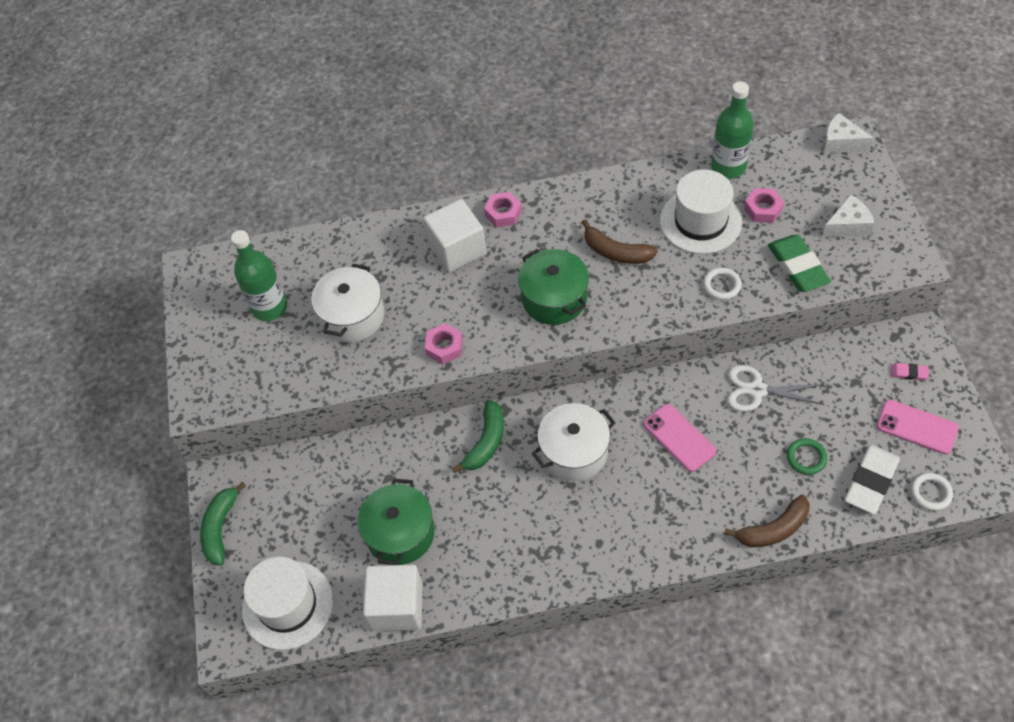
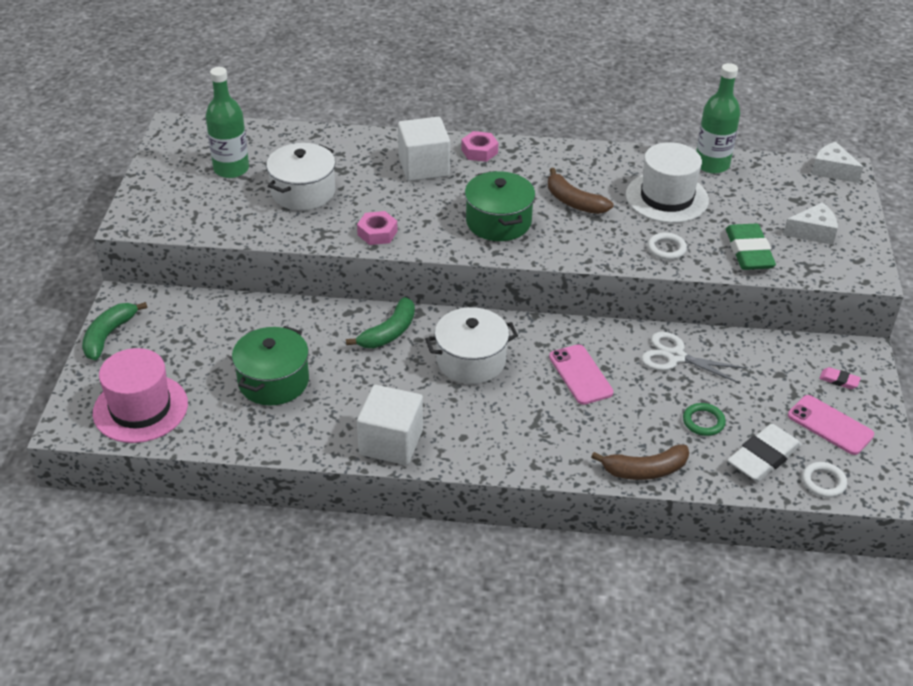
camera: 10 degrees right, 15 degrees down
(287, 605) = (140, 408): white hat -> pink hat
(397, 606) = (243, 436): white cube -> white cube (391, 442)
(763, 209) = (732, 202): pink nut -> none

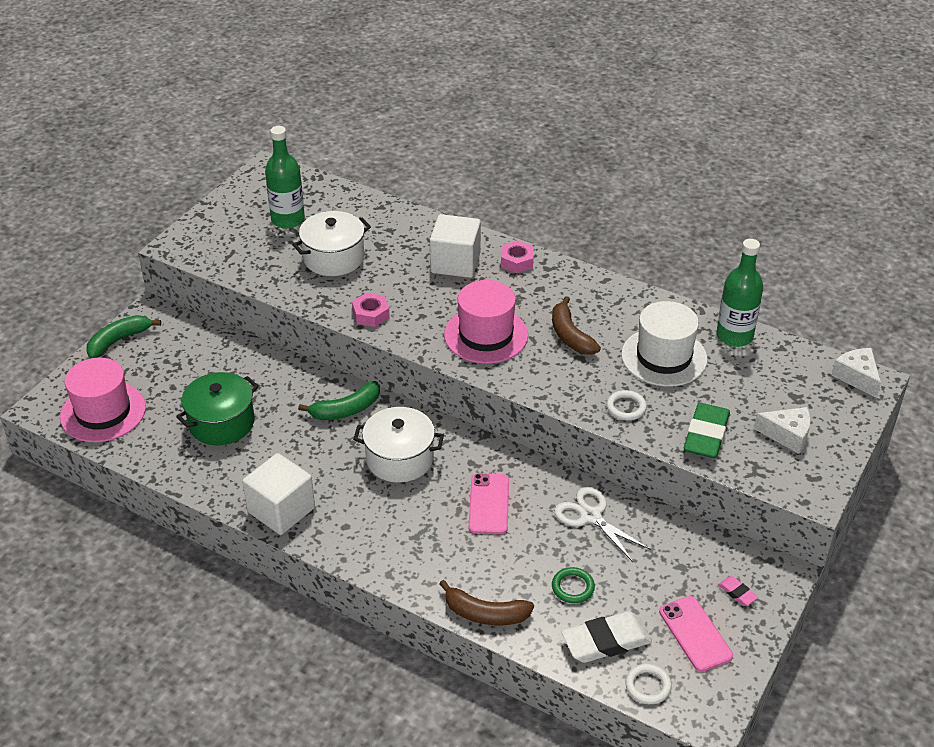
camera: 25 degrees right, 0 degrees up
(498, 222) = (486, 335): green pot -> pink hat

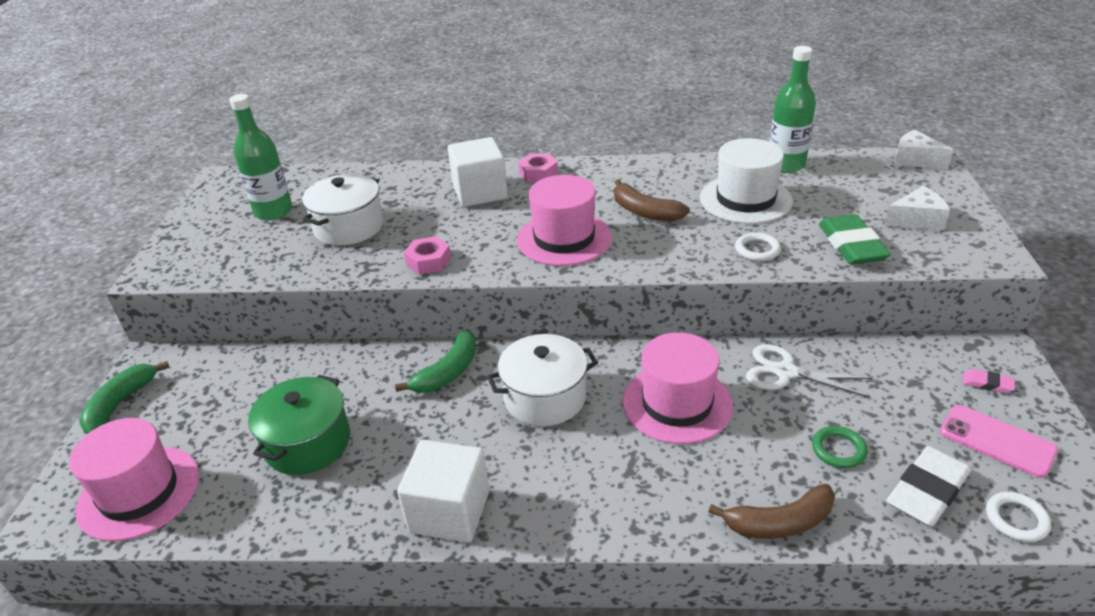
camera: 25 degrees left, 5 degrees down
(489, 504) = (677, 403): pink phone -> pink hat

